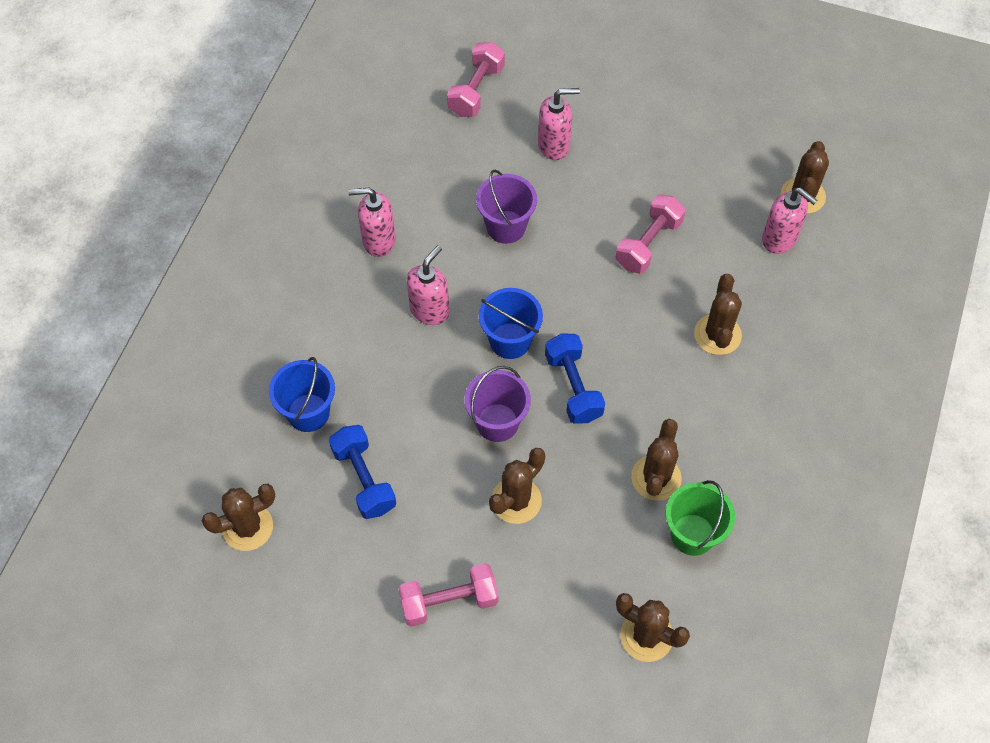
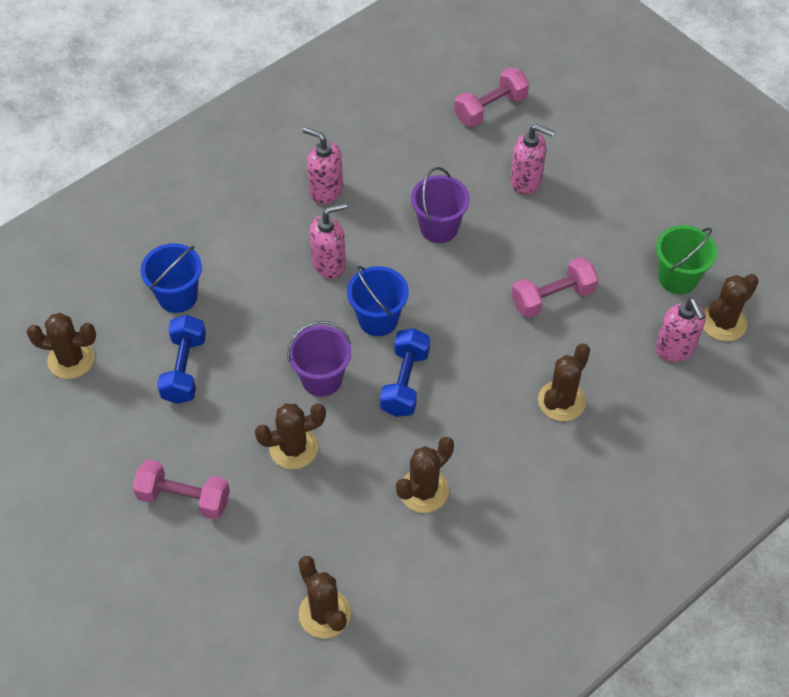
camera: 30 degrees right, 5 degrees down
(693, 534) = (422, 553): green bucket -> green bucket (678, 278)

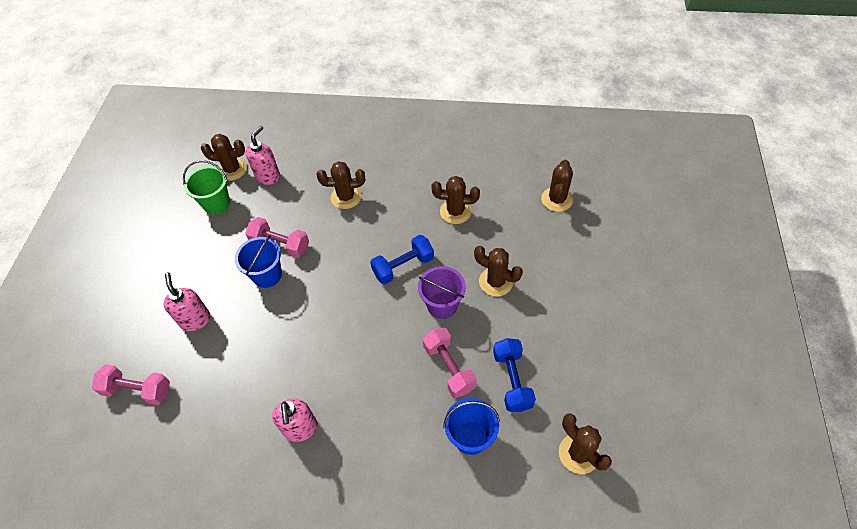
camera: 130 degrees left, 0 degrees up
(184, 369) = (512, 380): blue dumbbell -> blue dumbbell turned 60 degrees counterclockwise
(184, 498) = (579, 304): pink dumbbell -> pink dumbbell (449, 368)
(329, 264) = (360, 372): pink soap dispenser -> none
(378, 319) = (375, 312): blue bucket -> blue bucket (267, 275)
(439, 227) = (276, 336): purple bucket -> none

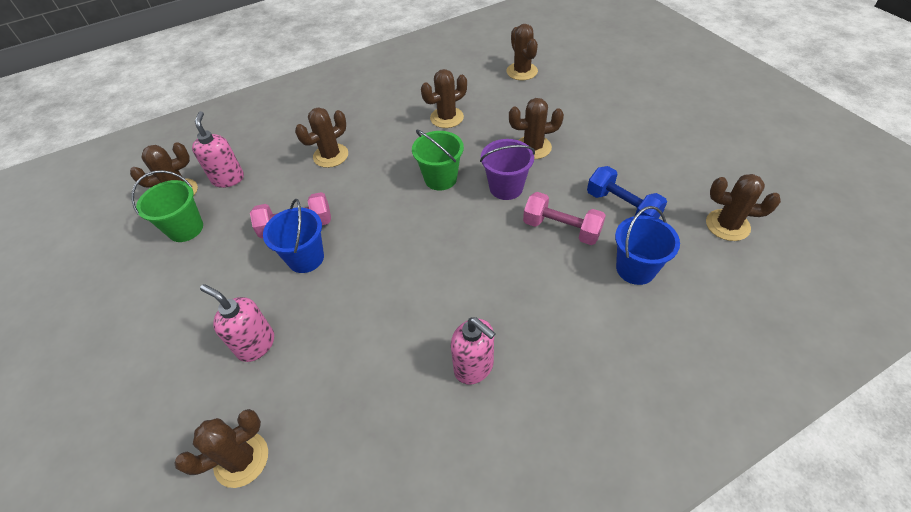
camera: 35 degrees left, 5 degrees down
(138, 390) = (241, 459): pink dumbbell -> brown cactus
(403, 266) = (440, 178): blue dumbbell -> green bucket

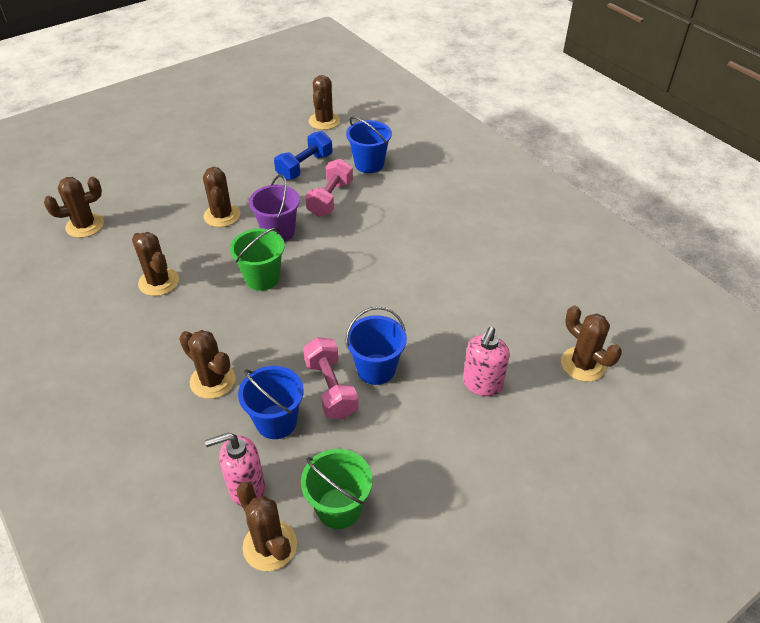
camera: 100 degrees left, 5 degrees down
(277, 192) = (276, 421): none -> blue bucket
(474, 367) = (470, 242): pink soap dispenser -> none

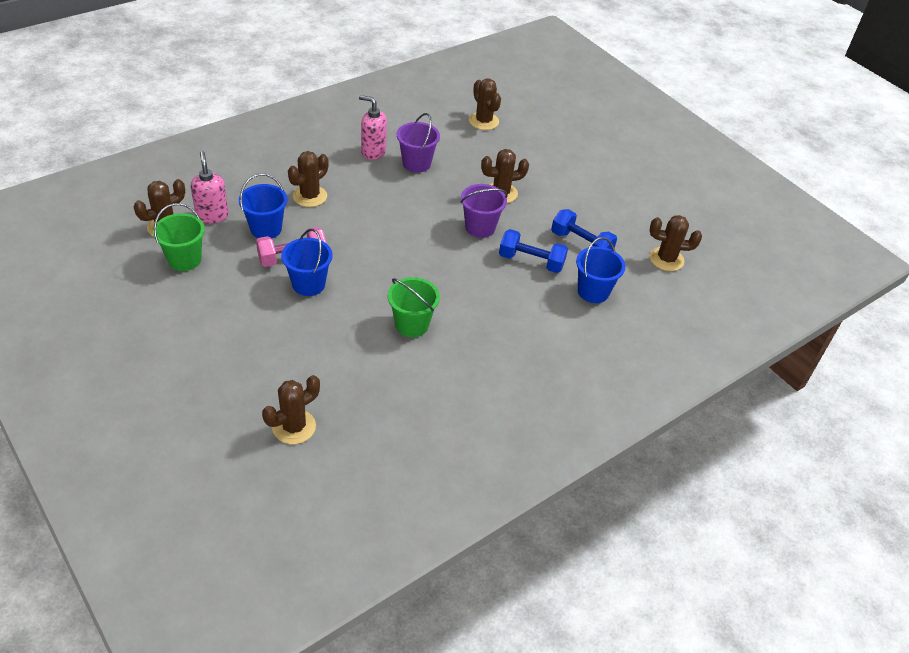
camera: 85 degrees right, 0 degrees up
(159, 282) = (416, 163): brown cactus -> purple bucket
(262, 278) = (419, 219): green bucket -> green bucket (412, 324)
(330, 199) = (531, 261): pink dumbbell -> blue dumbbell
(482, 384) = (282, 350): pink soap dispenser -> pink soap dispenser (373, 152)

